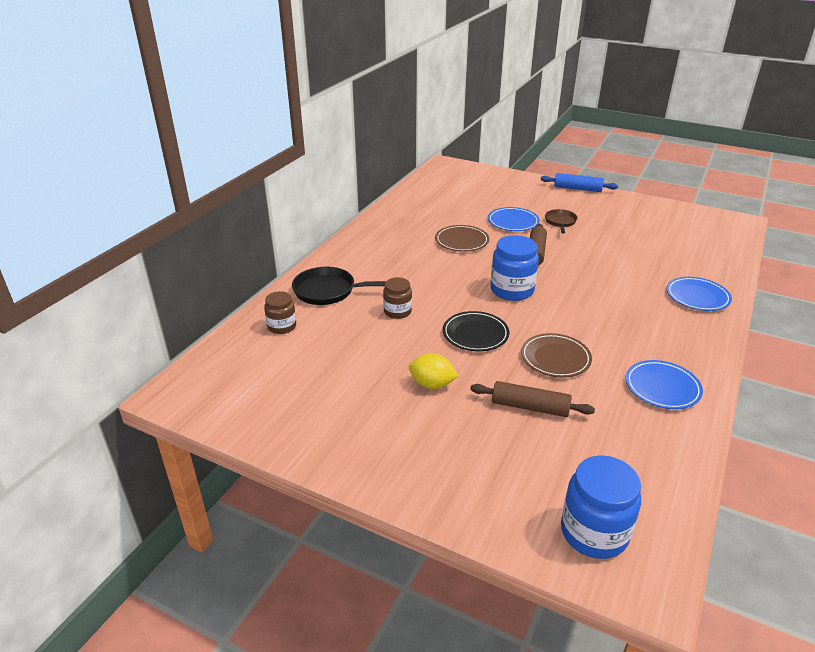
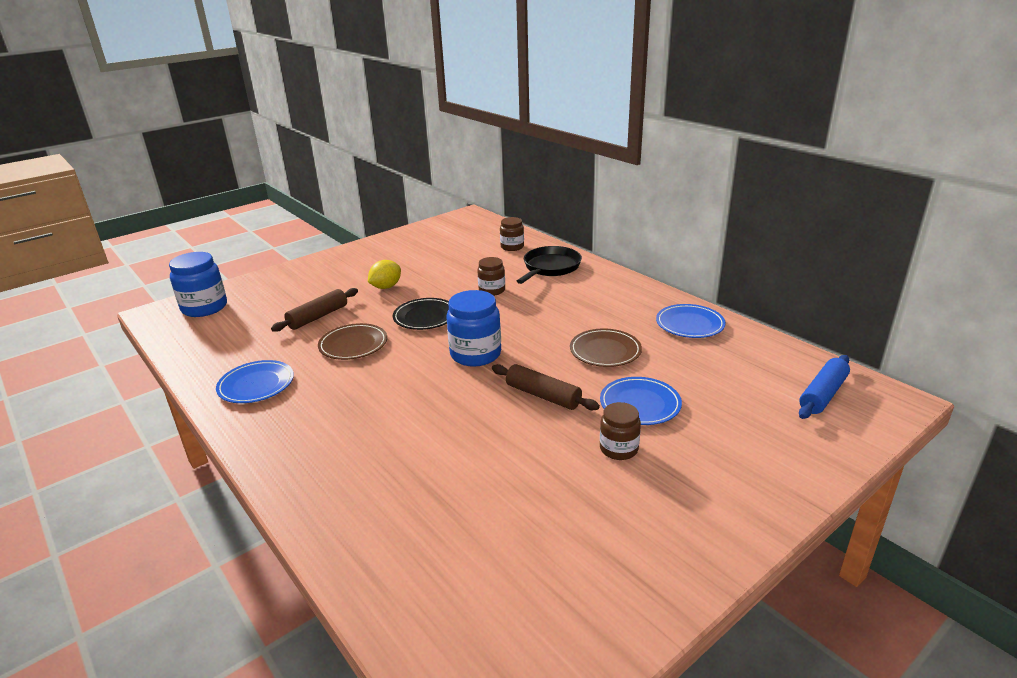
camera: 115 degrees right, 5 degrees down
(560, 222) = (619, 449): brown pan -> brown jar
(577, 189) = (751, 526): blue rolling pin -> blue rolling pin (822, 394)
(697, 296) = (338, 489): blue plate -> blue plate (690, 324)

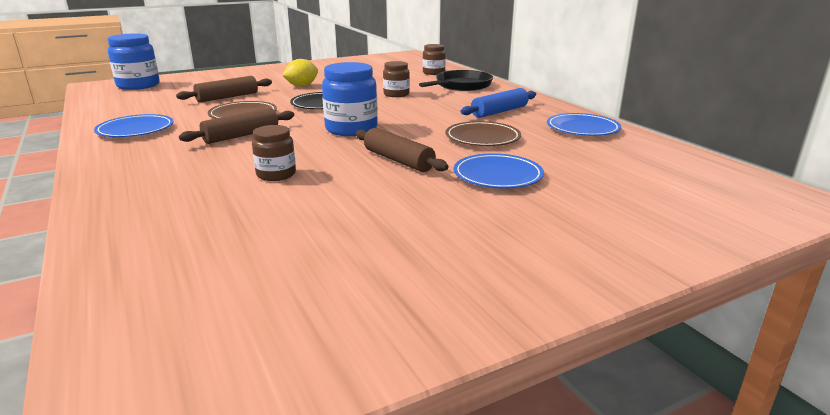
camera: 10 degrees right, 5 degrees down
(372, 379) = (241, 135): none -> brown rolling pin
(619, 449) = (454, 204): brown jar -> brown jar (276, 174)
(822, 394) = (715, 188): blue rolling pin -> blue rolling pin (499, 112)

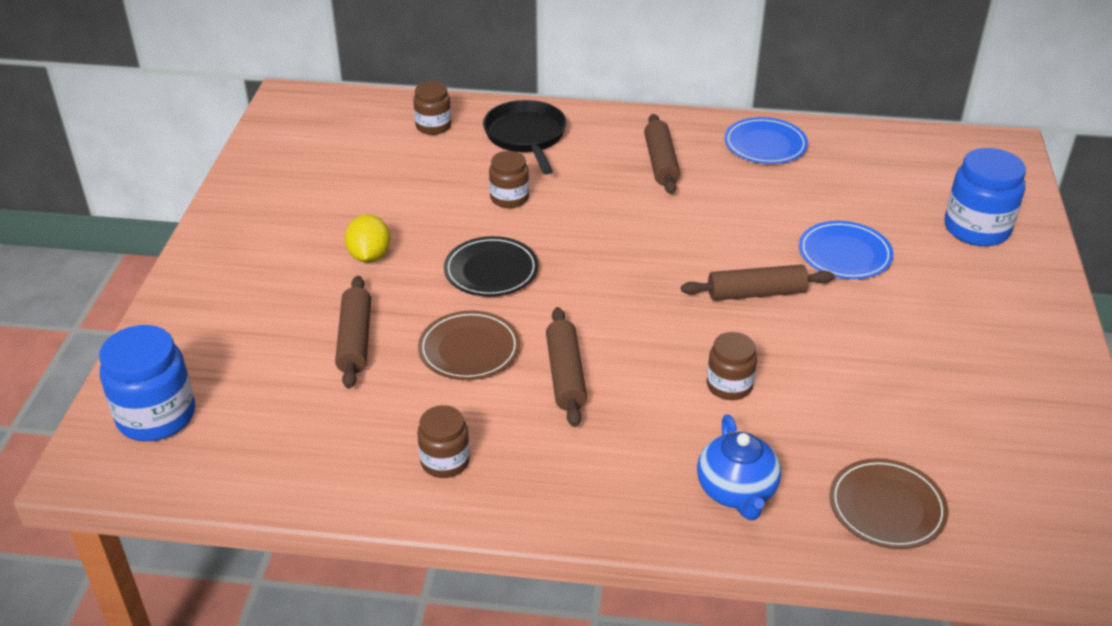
camera: 55 degrees left, 15 degrees up
(135, 130) = (445, 461): blue plate -> brown jar
(150, 201) = (736, 491): none -> blue teapot
(351, 129) = (623, 285): blue jar -> blue jar (976, 229)
(482, 138) = (737, 214): brown plate -> brown plate (887, 507)
(499, 112) = (660, 163): blue rolling pin -> brown rolling pin

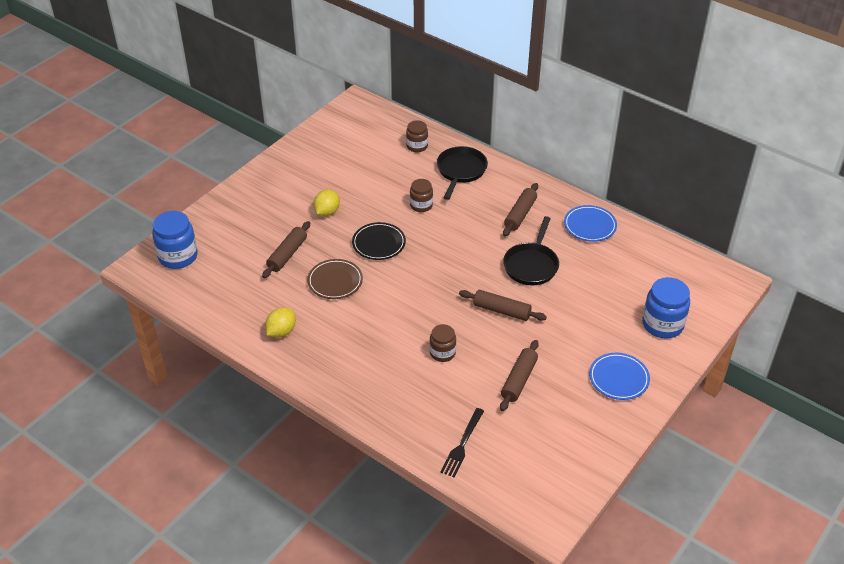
camera: 30 degrees right, 5 degrees up
(445, 461) = (281, 331): brown jar -> yellow lemon
(566, 375) = (369, 313): brown rolling pin -> brown rolling pin (519, 380)
(736, 491) = (399, 404): blue teapot -> none
(738, 219) = (531, 265): none -> black pan
(844, 254) = (571, 308): blue plate -> blue plate (618, 378)
(887, 507) = (462, 445): brown plate -> black fork

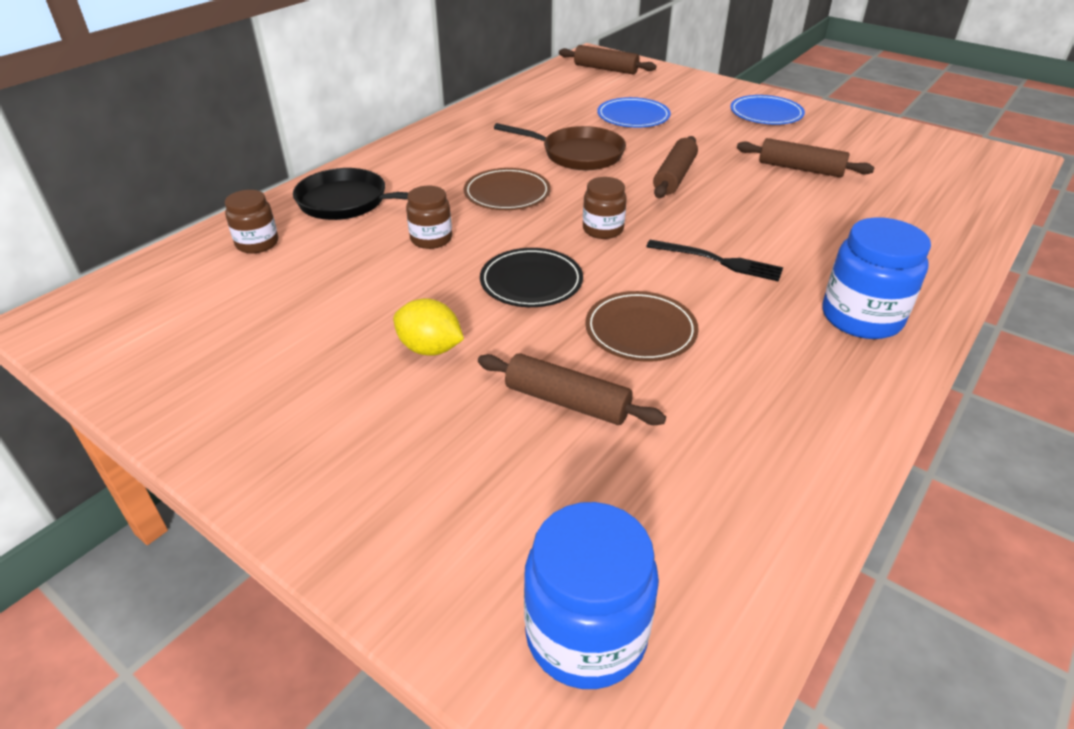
camera: 90 degrees left, 5 degrees down
(281, 331) = (801, 396): yellow lemon -> none
(442, 353) = (777, 221): brown jar -> brown jar (603, 229)
(462, 445) = (941, 208): black fork -> black fork (718, 261)
(474, 233) = (507, 194): none -> brown plate
(520, 214) = (468, 159): brown rolling pin -> brown rolling pin (605, 69)
(531, 265) = (577, 154): black pan -> brown pan
(590, 225) = (497, 116): blue plate -> blue plate (633, 117)
(662, 324) = (670, 89): blue jar -> blue jar (861, 317)

